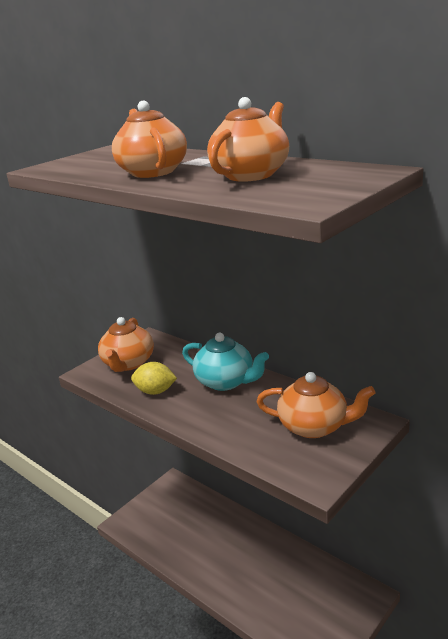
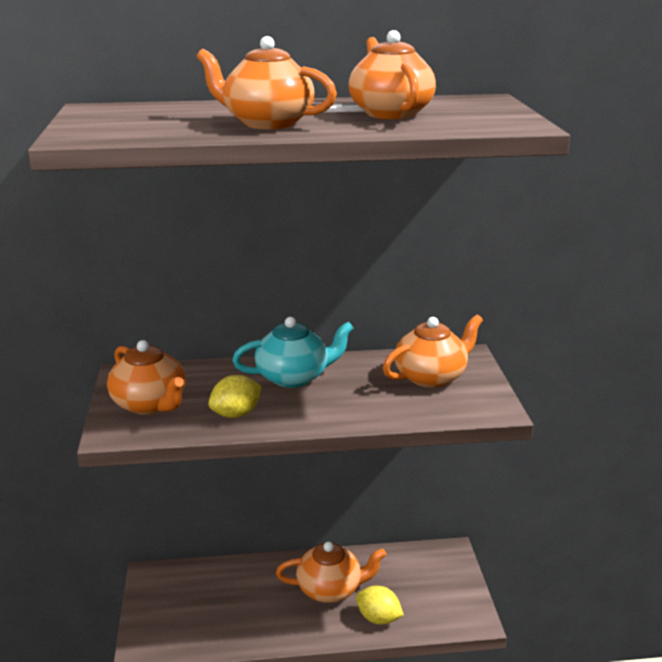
camera: 50 degrees left, 0 degrees up
(254, 561) = (330, 589): none -> orange teapot
(258, 604) = (378, 618): none -> yellow lemon

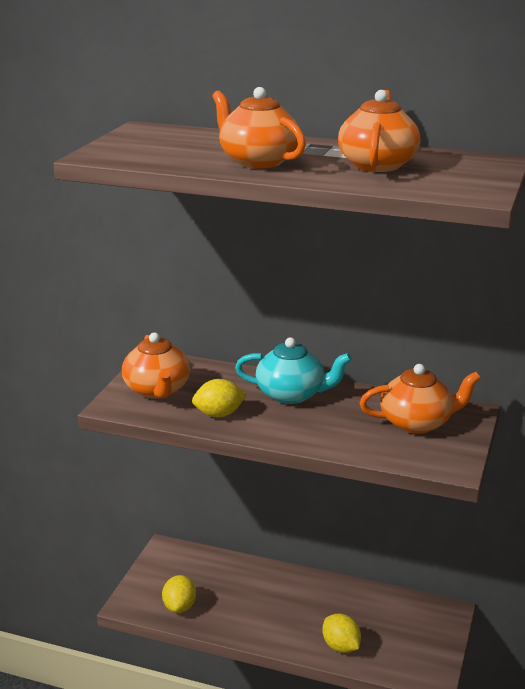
camera: 25 degrees right, 0 degrees up
(198, 631) = (179, 607): none -> yellow lemon
(330, 589) = (312, 608): orange teapot -> none

